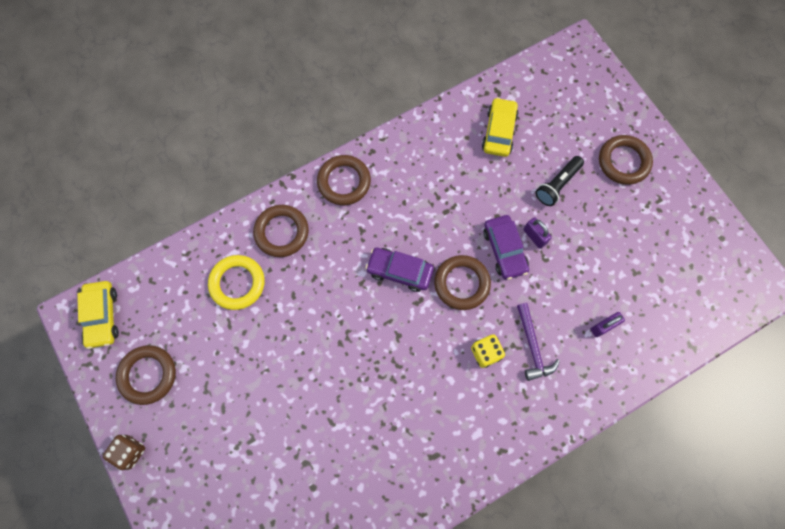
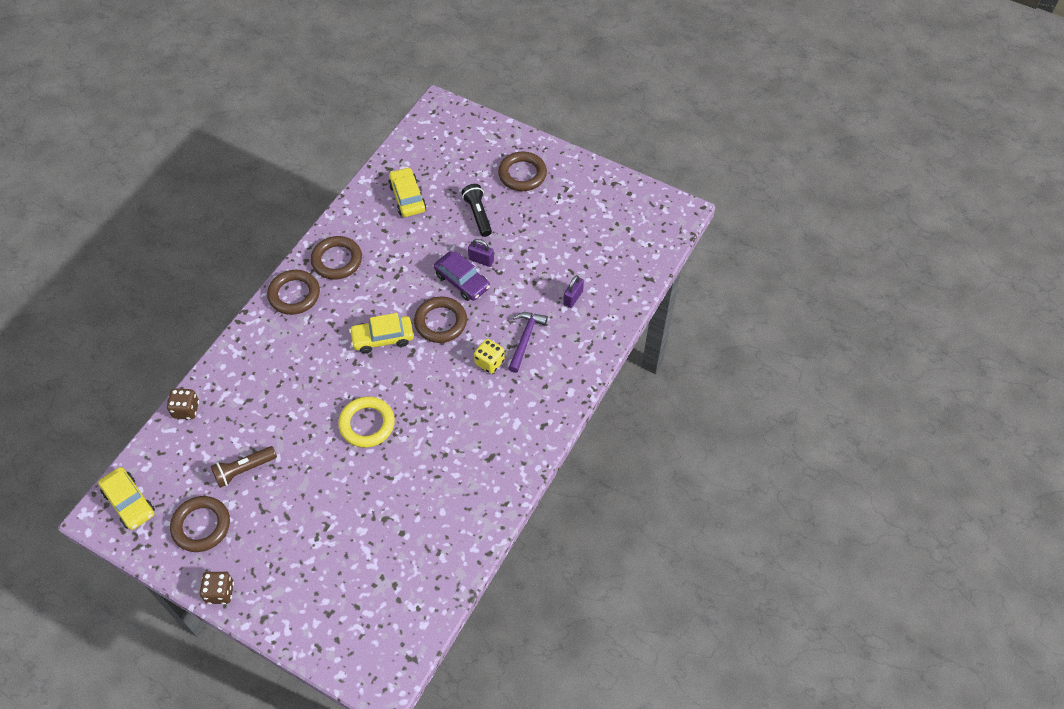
camera: 30 degrees left, 15 degrees down
(193, 250) = (186, 410): none -> brown dice
(210, 339) = (243, 470): none -> brown flashlight
(237, 283) = (243, 416): yellow ring -> yellow ring (367, 424)
(281, 232) = (260, 358): brown ring -> brown ring (337, 260)
(399, 271) = (382, 338): purple car -> yellow car
(532, 346) = (525, 339): purple hammer -> purple hammer turned 120 degrees counterclockwise
(557, 185) = (478, 214): black flashlight -> black flashlight turned 150 degrees clockwise

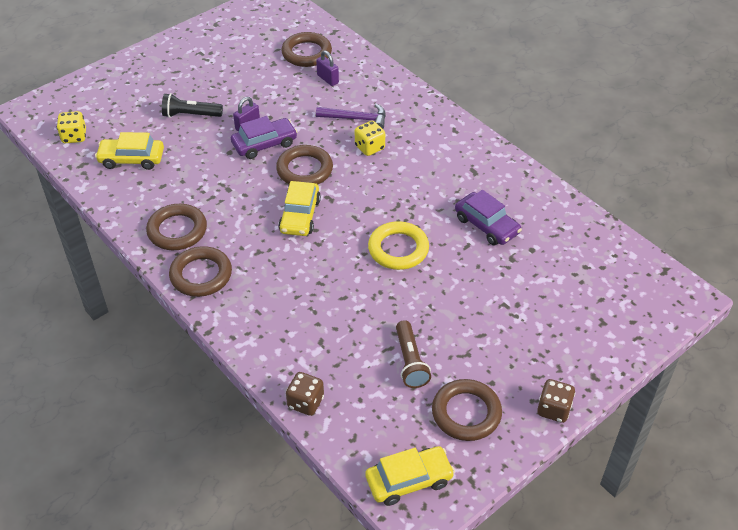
camera: 70 degrees left, 10 degrees down
(419, 149) = (74, 137): none -> yellow dice
(420, 487) = (486, 225): none -> purple car
(522, 174) = (162, 75): brown ring -> brown ring (306, 53)
(525, 339) = (356, 119): purple hammer -> purple hammer turned 150 degrees clockwise

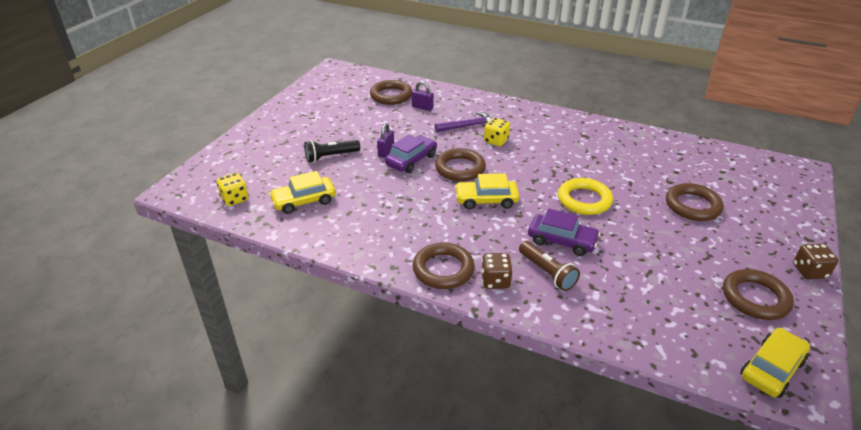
camera: 25 degrees left, 10 degrees down
(177, 230) = (391, 242): brown ring -> brown ring (692, 206)
(300, 215) = (486, 200): yellow car -> yellow car turned 105 degrees clockwise
(305, 402) = (627, 339): brown dice -> brown dice (495, 281)
(410, 362) = (675, 276): brown flashlight -> brown flashlight (547, 273)
(486, 225) = (630, 166): purple car -> purple car (562, 241)

